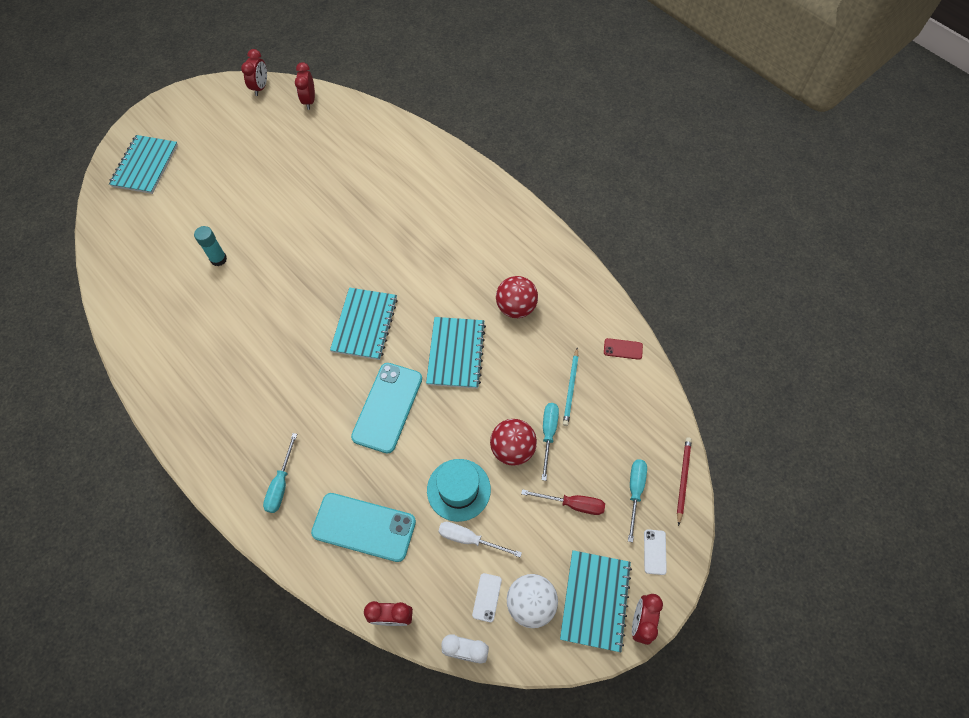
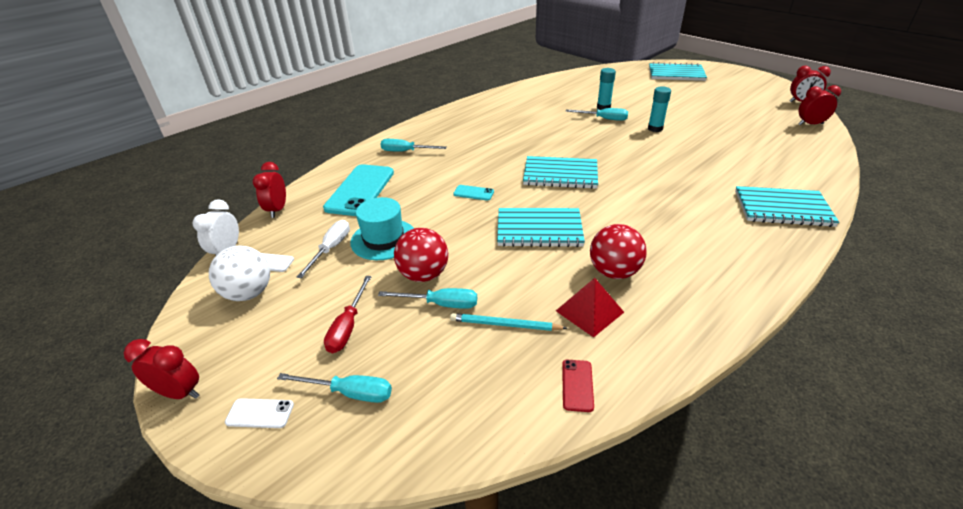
camera: 90 degrees right, 25 degrees down
(250, 265) = (603, 119): none -> turquoise screwdriver
(286, 223) = (655, 128): none -> turquoise glue stick
(387, 407) = (473, 193): turquoise phone -> turquoise phone, size x0.44
(558, 331) = (589, 311): none -> red pyramid
(595, 600) = (227, 347): turquoise notebook -> turquoise notebook (782, 208)
(683, 479) = (356, 459): red pencil -> none

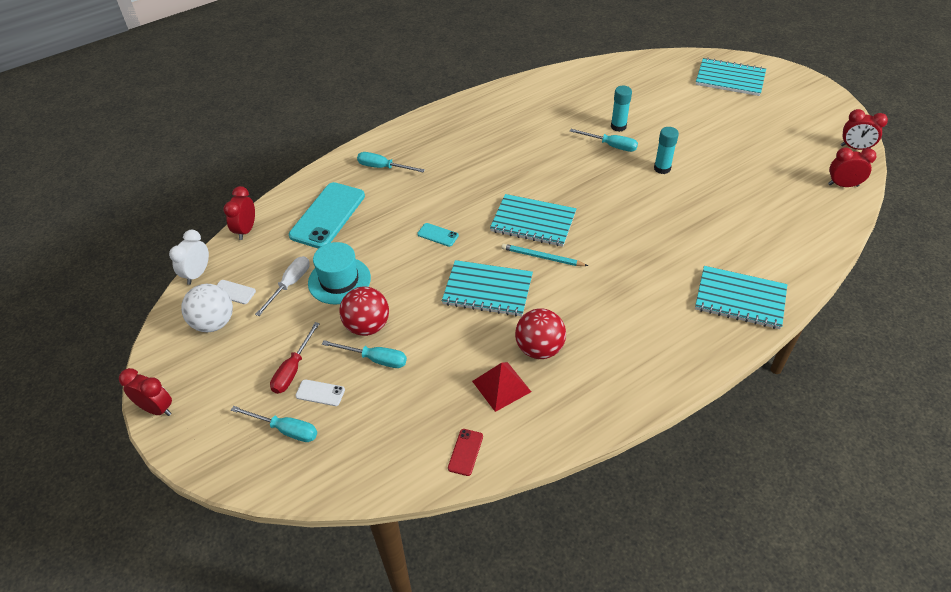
camera: 10 degrees right, 10 degrees up
(260, 413) = (216, 436): white phone -> white phone (320, 393)
(505, 325) = (424, 388): turquoise pencil -> turquoise pencil (542, 257)

